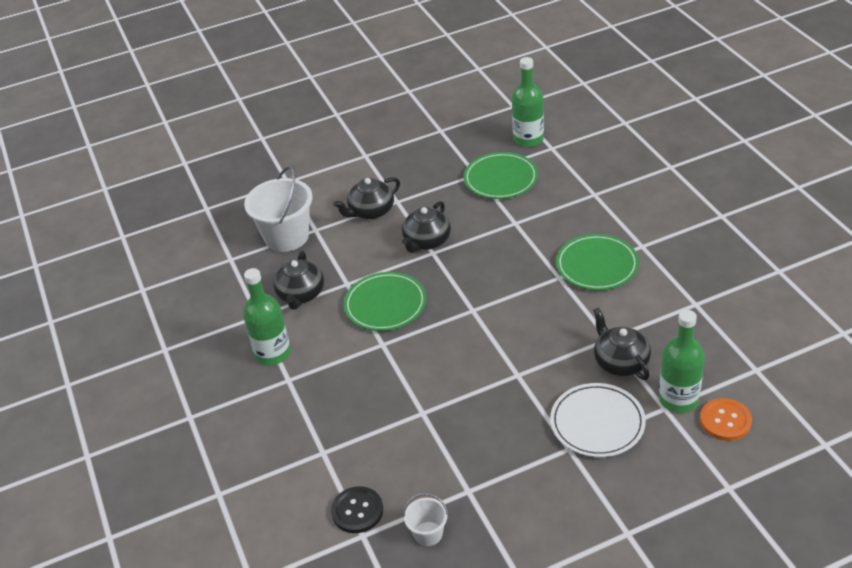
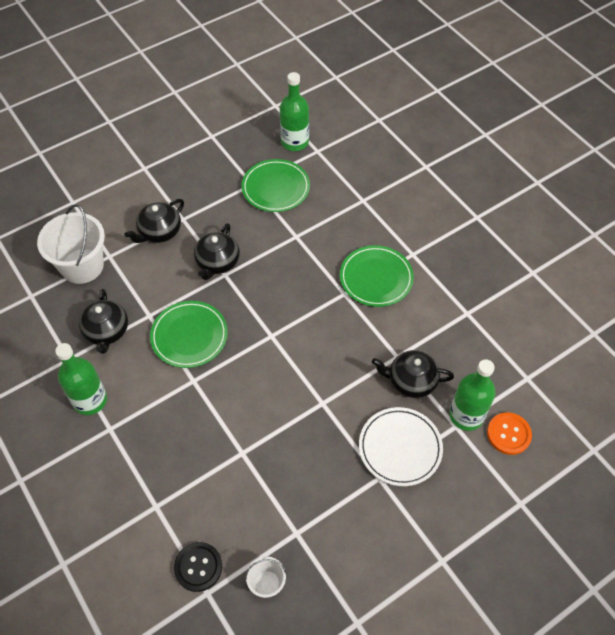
camera: 15 degrees left, 15 degrees up
(620, 362) = (411, 381): black teapot -> black teapot turned 45 degrees counterclockwise

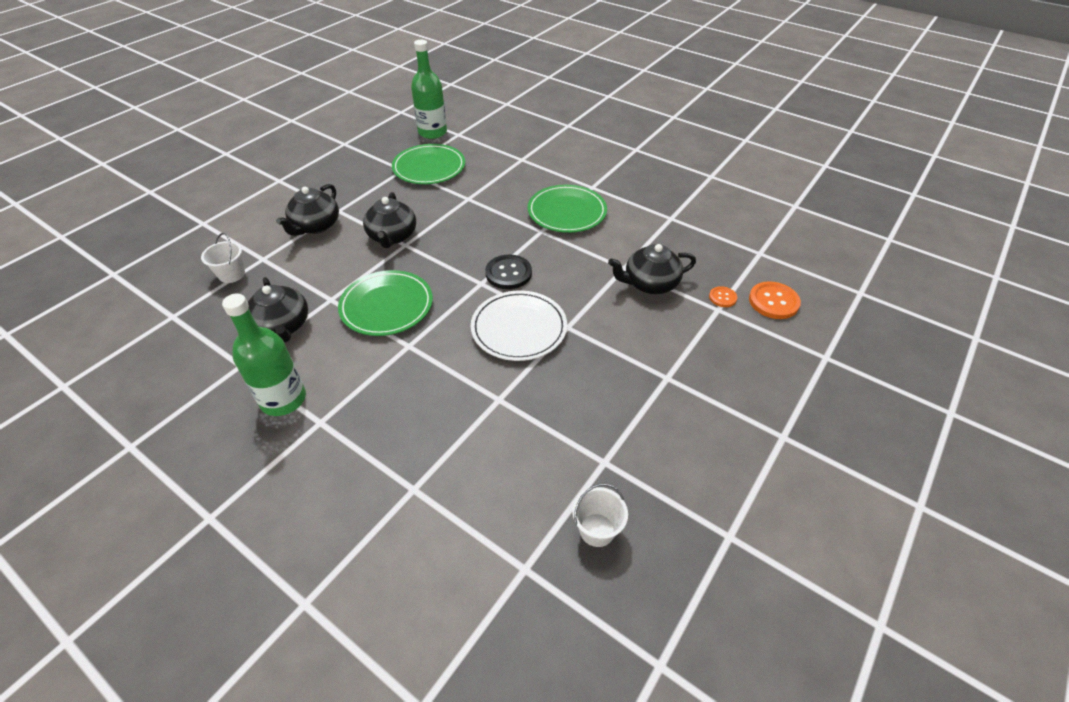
camera: 20 degrees left, 10 degrees down
(82, 266) = (231, 274): white bucket -> white bucket, size x0.49
(198, 567) = (499, 541): black button -> black button (508, 273)
(400, 448) = (673, 343): white plate -> white plate (519, 328)
(466, 415) = (722, 297): green bottle -> orange button

